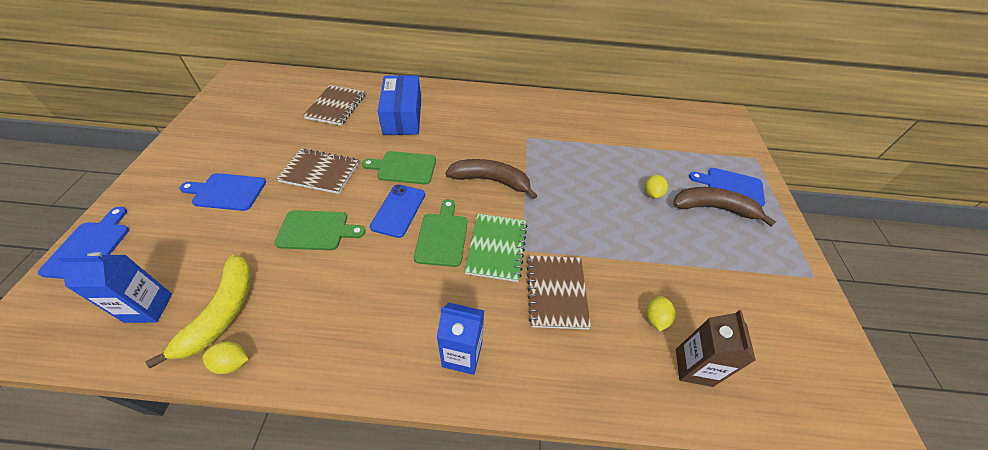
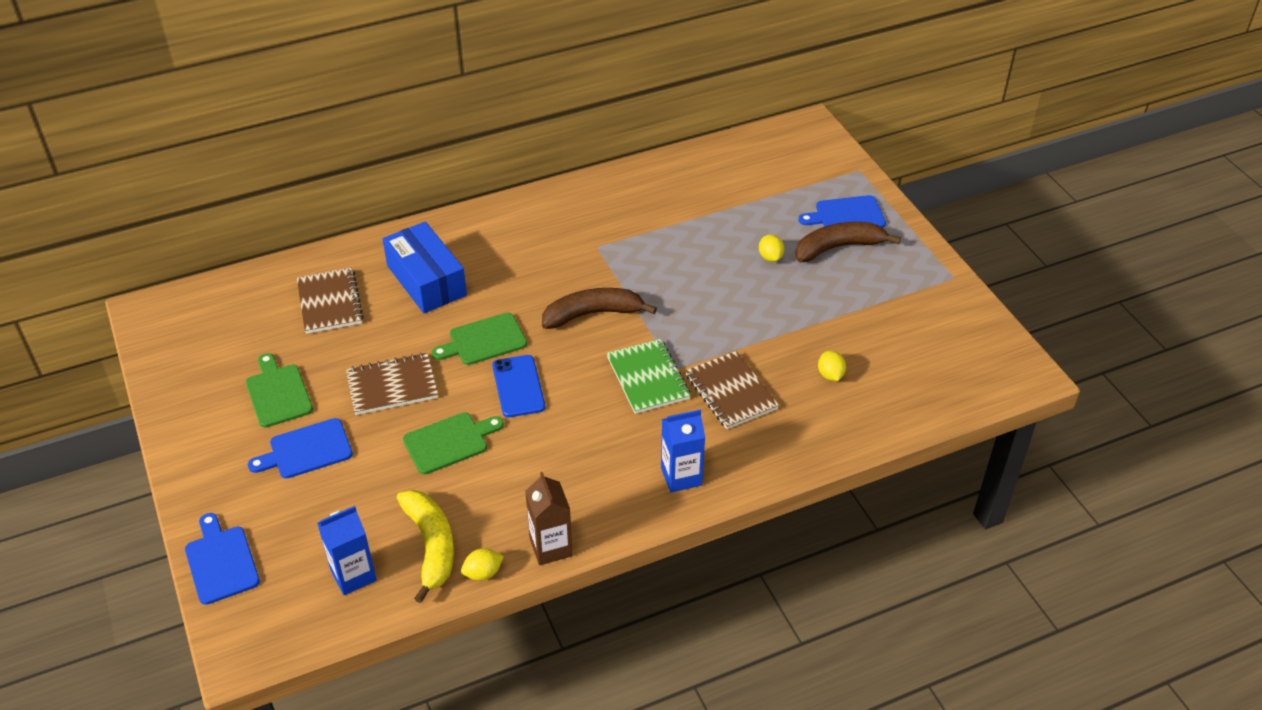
camera: 25 degrees left, 5 degrees down
(442, 236) = (585, 391): green cutting board -> green cutting board (278, 393)
(693, 367) = (879, 398): brown carton -> brown carton (551, 547)

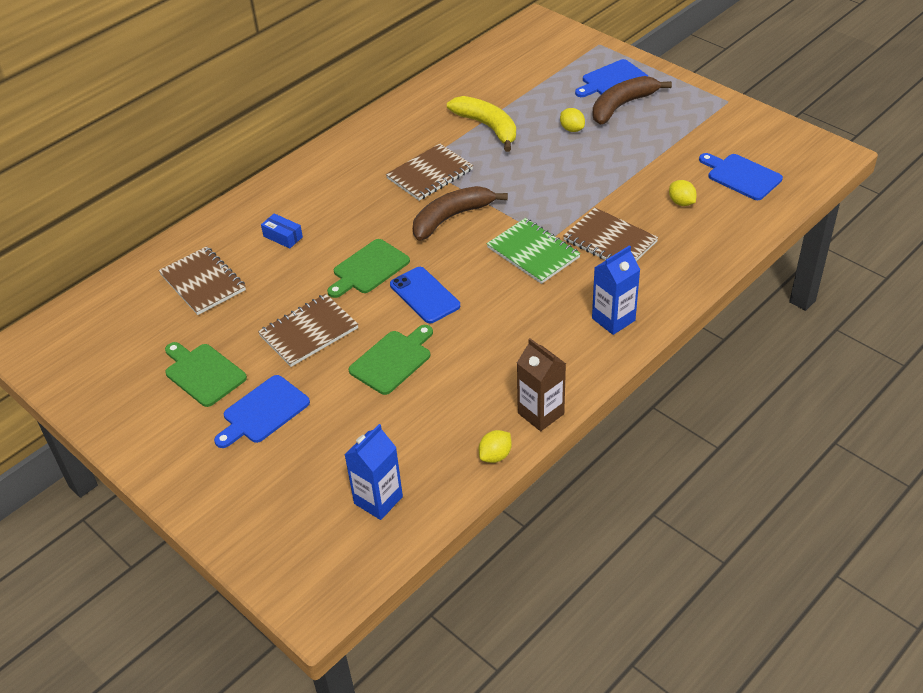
camera: 20 degrees left, 0 degrees up
(221, 562) = (243, 535): blue cutting board -> blue cutting board (741, 176)
(426, 280) = (283, 236): blue box -> blue box, size x0.43
(431, 546) = (433, 450): yellow banana -> yellow banana (488, 127)
(600, 260) = (429, 174): none -> brown notebook

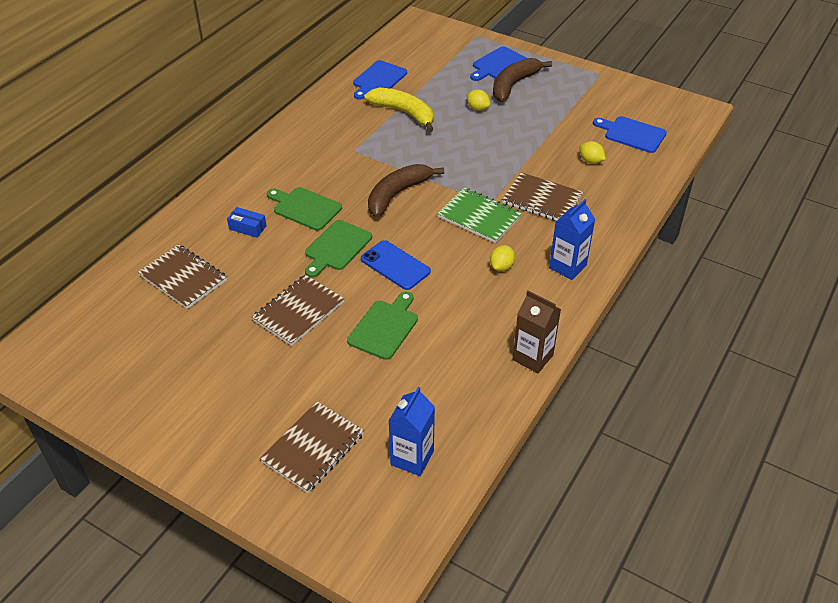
camera: 15 degrees left, 0 degrees up
(203, 373) = (208, 363): green cutting board -> green cutting board (305, 208)
(263, 412) = (278, 391): blue cutting board -> blue cutting board (378, 79)
(429, 174) = (365, 158): brown notebook -> brown notebook (313, 448)
(495, 455) = (505, 401): yellow lemon -> yellow lemon (501, 266)

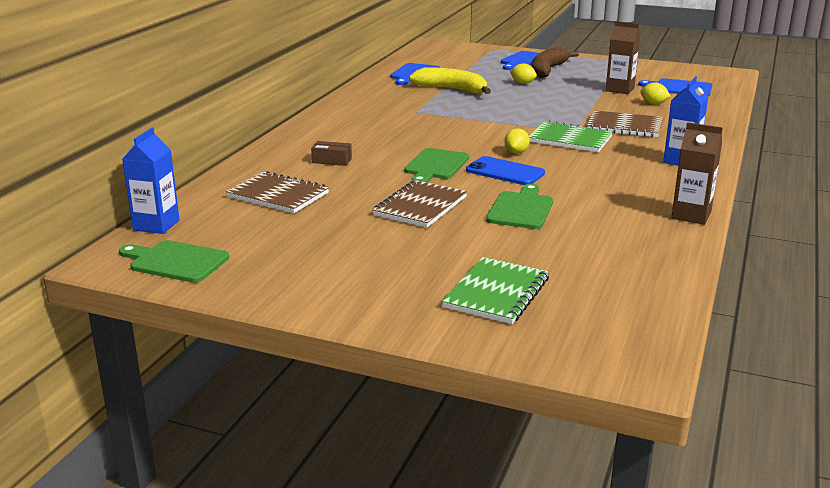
camera: 10 degrees left, 20 degrees down
(247, 227) = (332, 160): blue box -> brown box
(305, 208) = (386, 146): green cutting board -> green cutting board (176, 261)
(313, 448) = (496, 293): brown notebook -> green notebook
(397, 194) = (477, 132): brown banana -> none
(412, 458) = (613, 290): blue carton -> blue carton (156, 225)
(501, 266) = (615, 165): yellow lemon -> yellow lemon (516, 152)
(569, 130) = (620, 89): none -> brown carton

